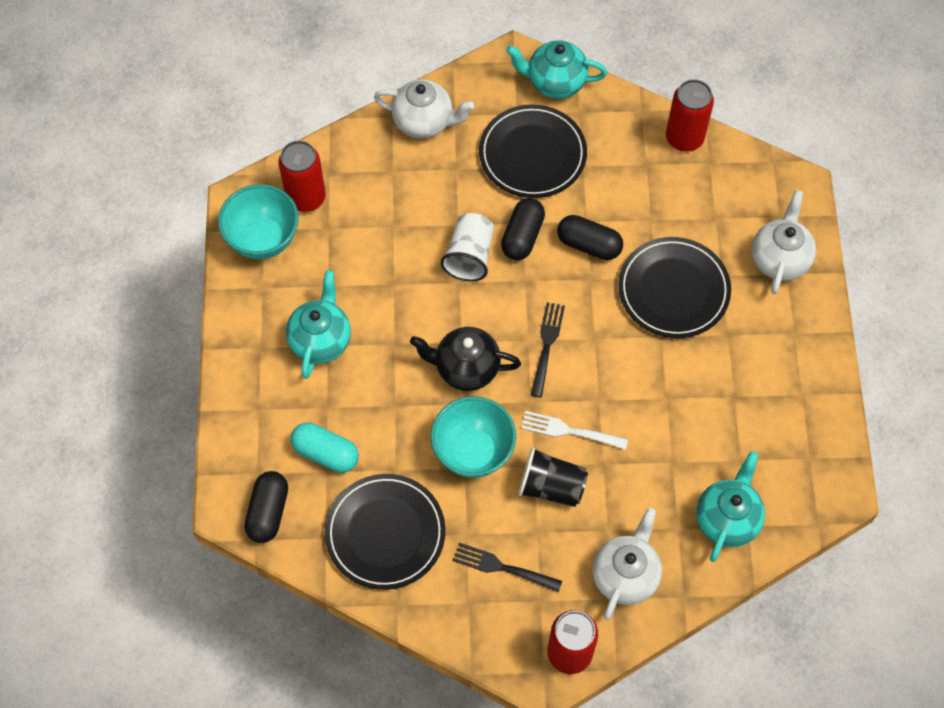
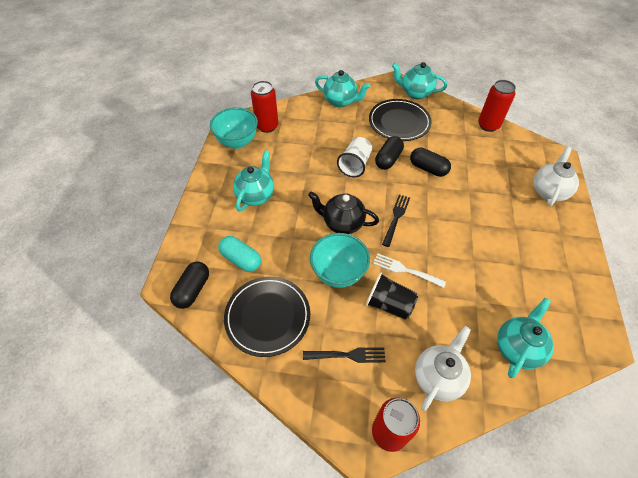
camera: 10 degrees right, 10 degrees down
(424, 122) = (340, 101): white teapot -> turquoise teapot
(503, 567) = (347, 355): black fork -> black fork turned 150 degrees clockwise
(673, 290) = (480, 199): black plate -> none

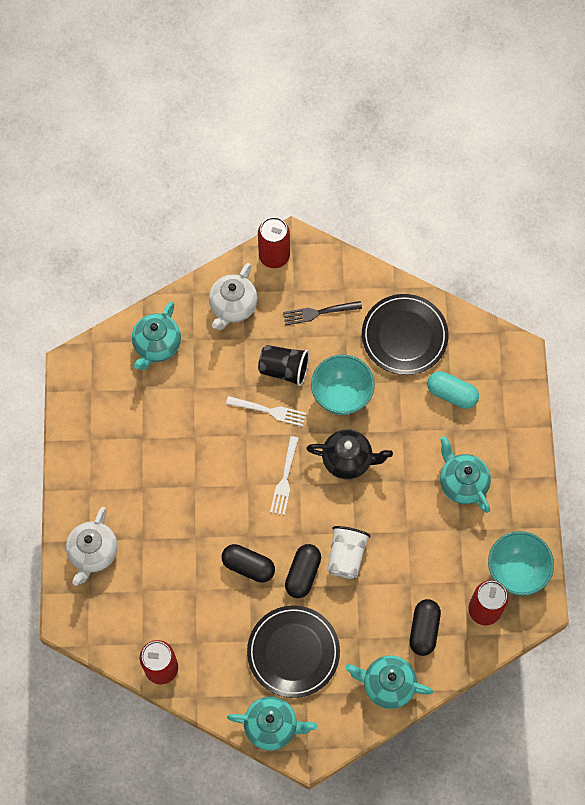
camera: 170 degrees right, 15 degrees up
(192, 290) = (490, 351): black capsule -> black capsule (424, 630)
(256, 195) = (462, 483): turquoise teapot -> turquoise teapot turned 135 degrees clockwise
(396, 218) = (285, 478): black fork -> white fork

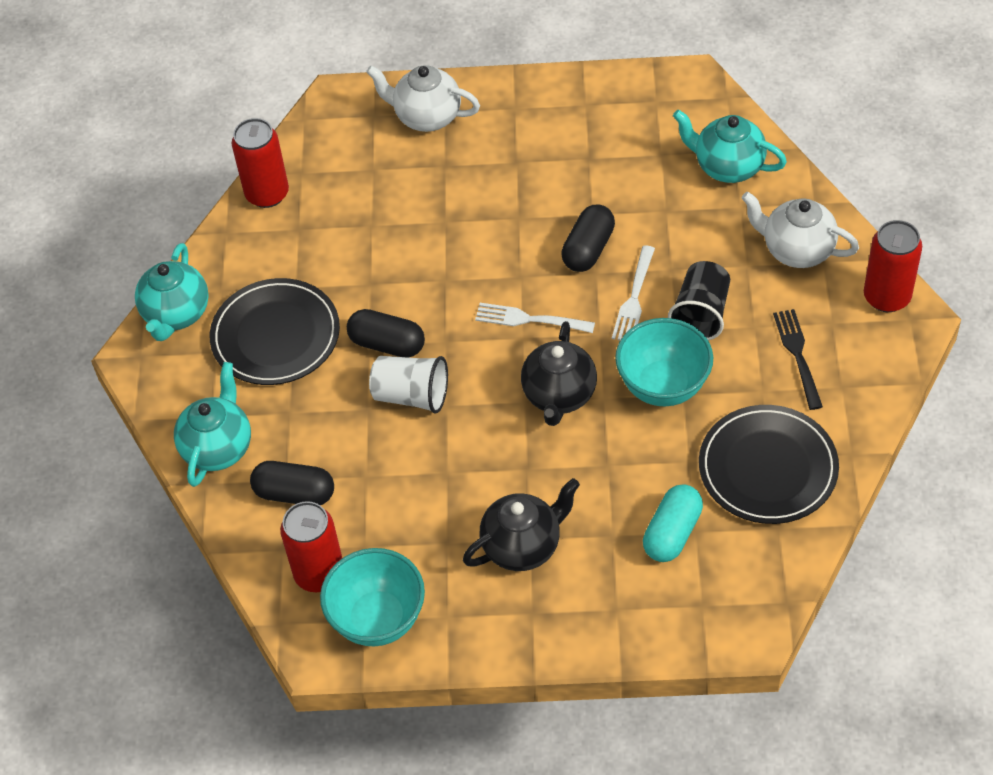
camera: 95 degrees right, 15 degrees down
(248, 566) = (401, 281): black capsule -> black capsule (588, 249)
(462, 483) = (522, 546): turquoise teapot -> black teapot

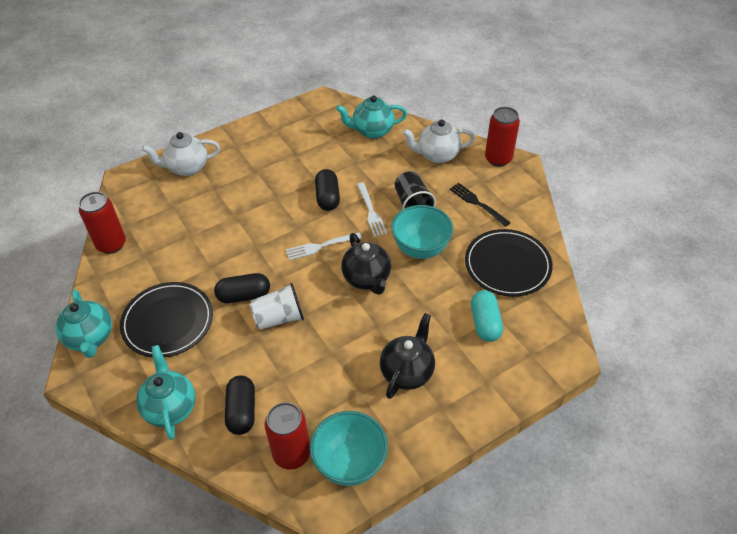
camera: 35 degrees left, 5 degrees down
(295, 493) = (242, 411): black capsule -> black capsule turned 75 degrees counterclockwise

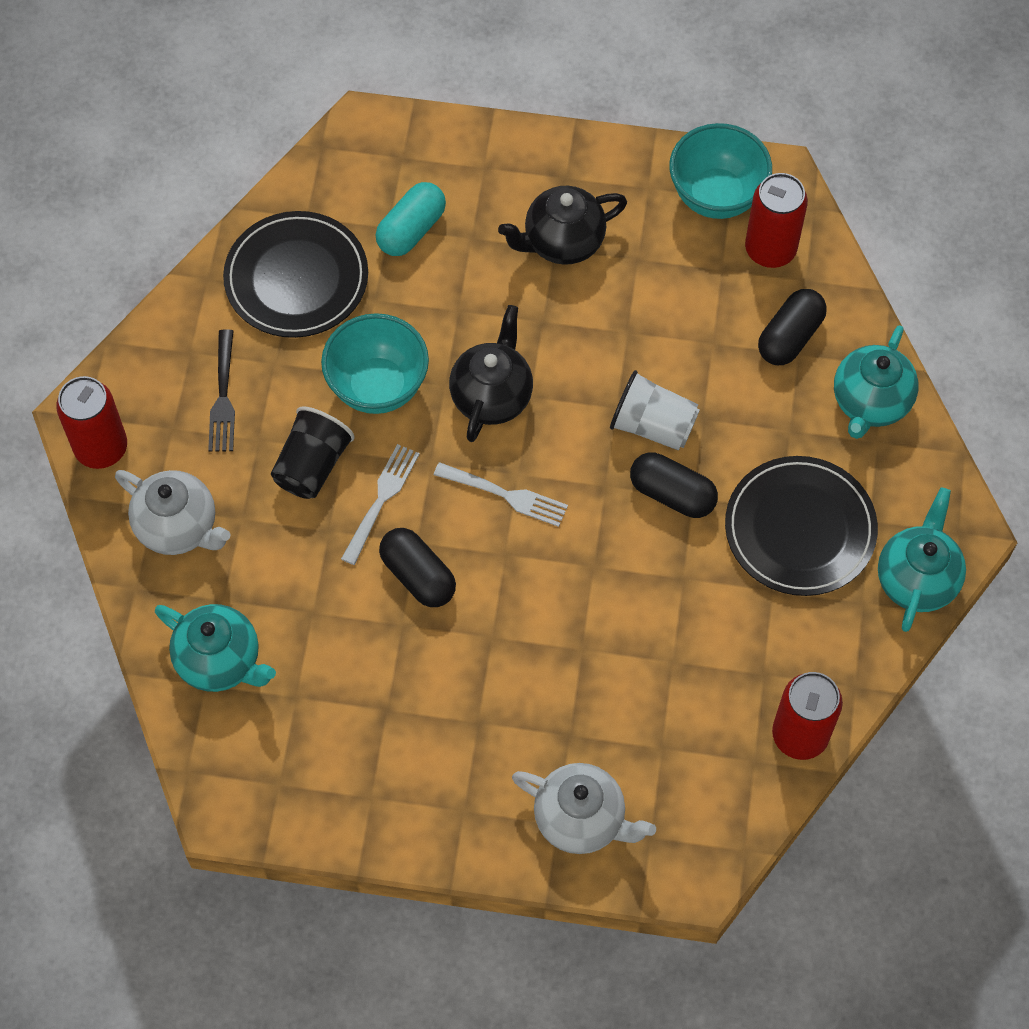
camera: 140 degrees left, 15 degrees up
(327, 197) = (418, 575): black capsule -> black capsule turned 75 degrees counterclockwise

